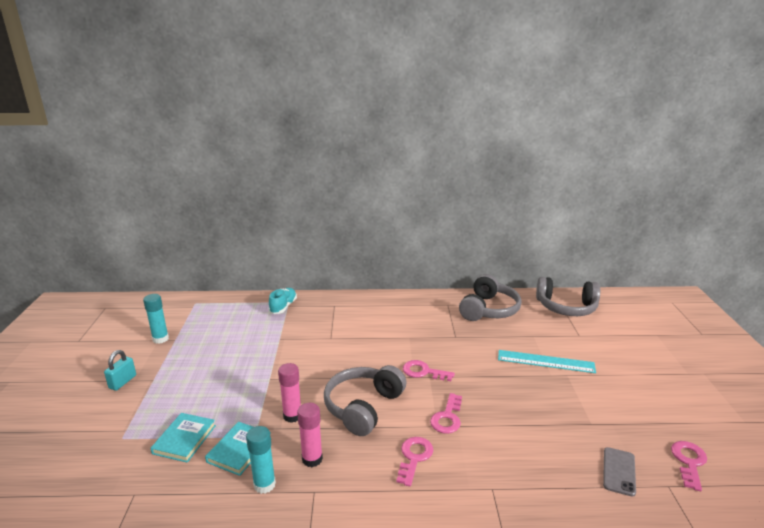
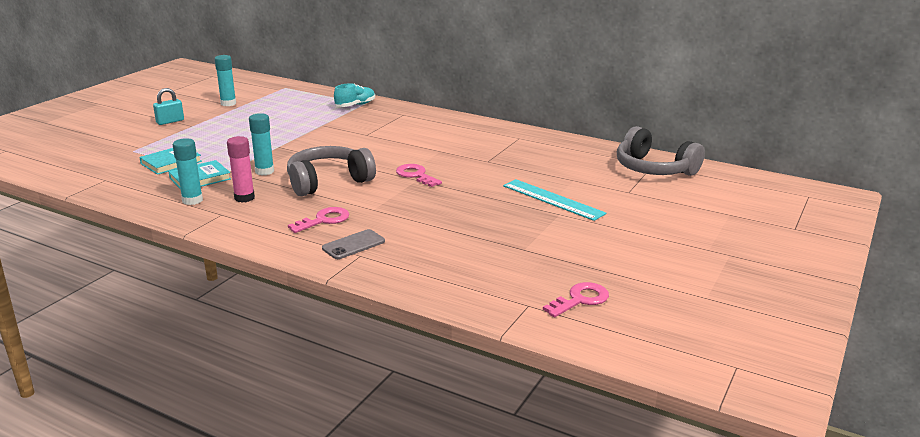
camera: 30 degrees right, 0 degrees up
(292, 416) = (264, 171): pink glue stick -> turquoise glue stick
(447, 418) = (390, 207): pink key -> none
(488, 309) = (557, 151): grey headphones -> none
(619, 471) = (494, 282): grey phone -> grey phone (353, 245)

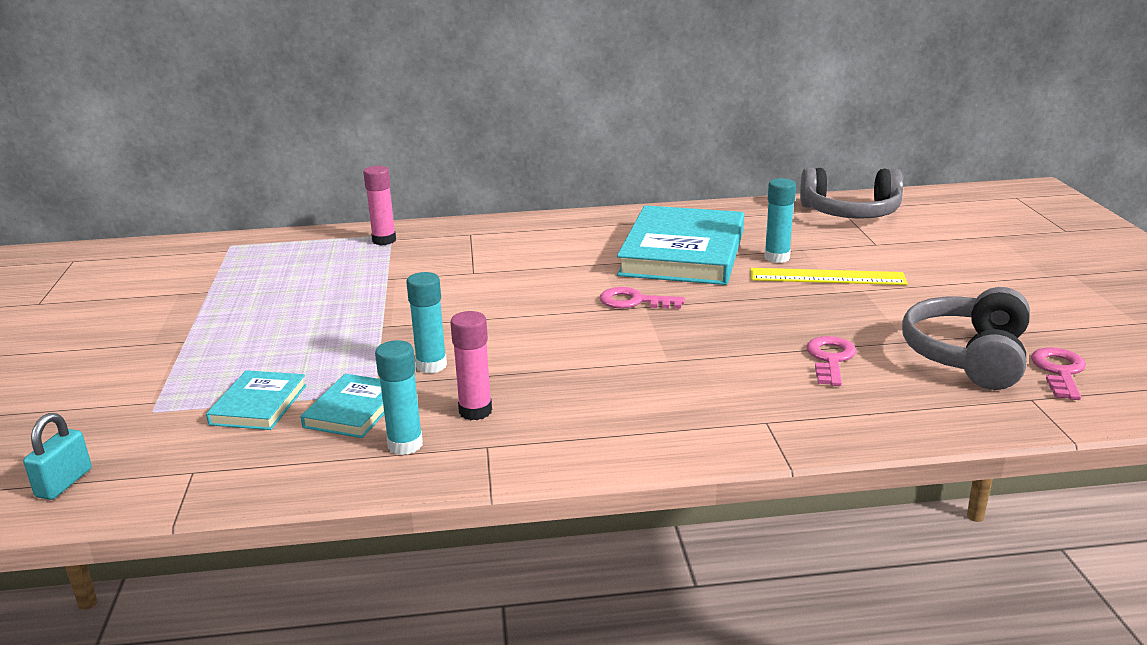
camera: 35 degrees left, 0 degrees up
(170, 121) = (132, 346): turquoise padlock -> turquoise padlock (64, 483)
(228, 103) = (183, 292): turquoise glue stick -> turquoise glue stick (777, 258)
(324, 220) = (638, 397): pink key -> pink key (830, 359)
(328, 182) = (545, 348): grey headphones -> grey headphones (968, 356)
(353, 245) = (734, 412): grey phone -> none
(355, 105) = (384, 240): turquoise shoe -> pink glue stick
(496, 159) = (683, 253): none -> turquoise book
(553, 199) = (827, 277): turquoise ruler -> yellow ruler

